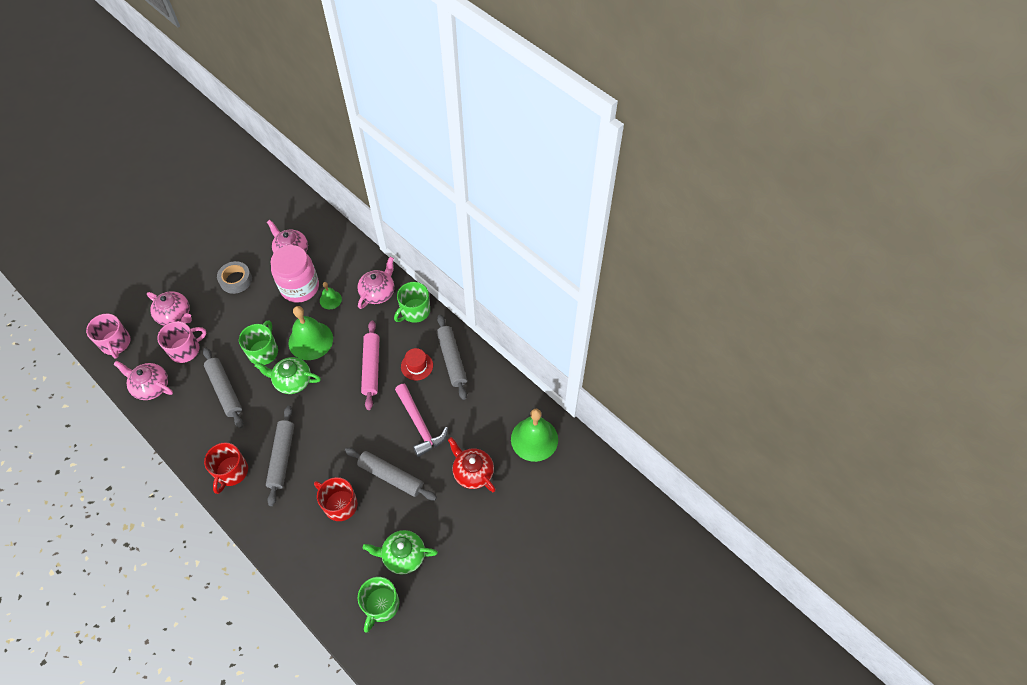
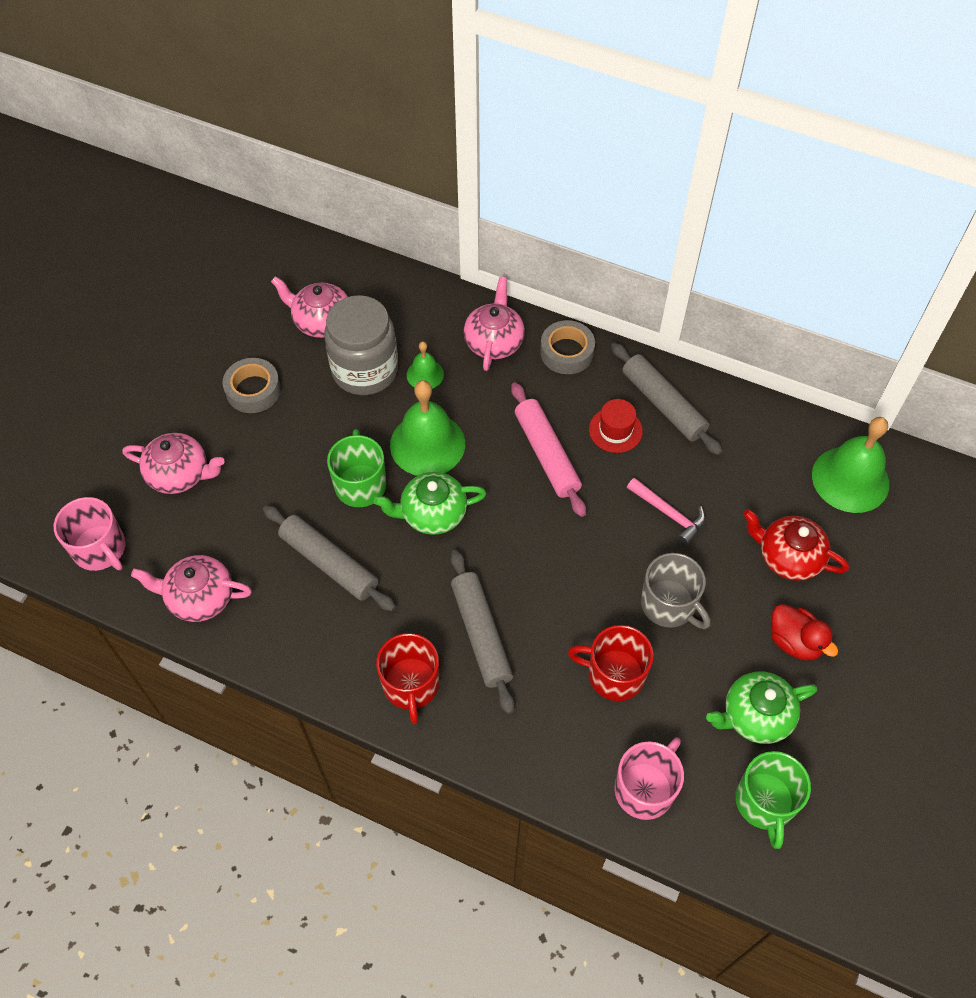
camera: 20 degrees left, 0 degrees up
(185, 349) = (227, 521): pink mug -> pink mug (645, 788)
(300, 287) = (365, 370): pink jar -> grey jar
(391, 476) = (669, 604): grey rolling pin -> grey mug
(415, 311) = (566, 352): green mug -> grey tape
(419, 424) = (669, 514): pink hammer -> pink hammer, size x0.67
(448, 522) = (795, 641): none -> red duck

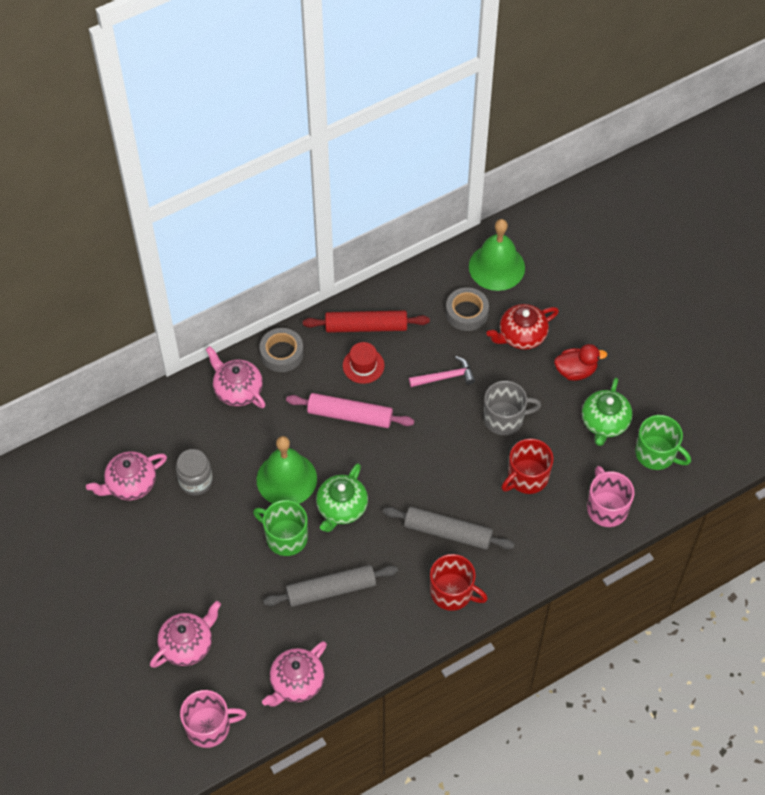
camera: 55 degrees left, 0 degrees up
(253, 390) = (154, 560): grey tape -> grey tape (467, 312)
(365, 370) = (196, 481): grey jar -> grey jar, size x0.61
(425, 374) = (229, 447): green bell -> none
(663, 404) = (366, 326): grey rolling pin -> red rolling pin

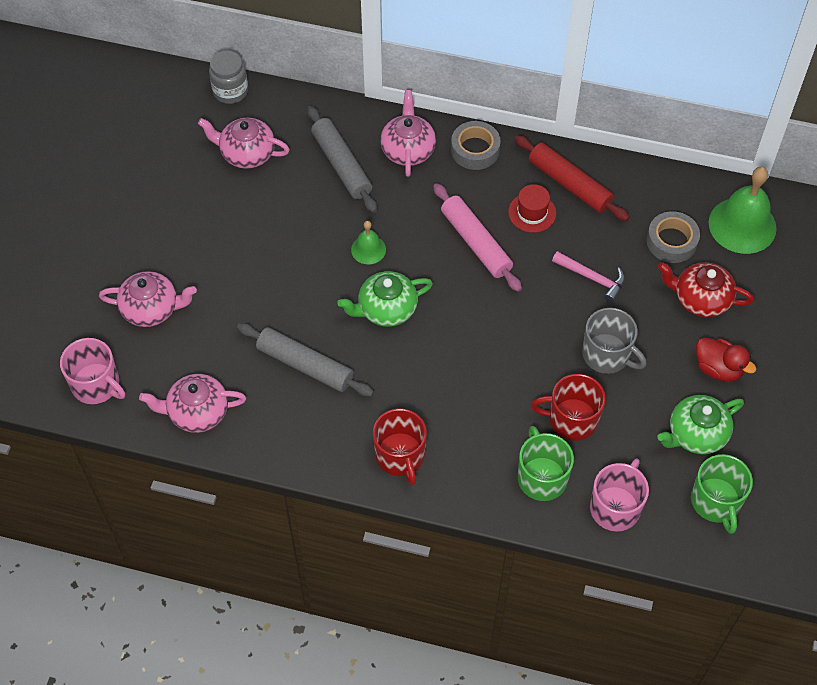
camera: 45 degrees right, 0 degrees up
(196, 481) = (297, 192): grey jar -> grey jar (230, 91)
(285, 537) = (316, 293): green mug -> green mug (541, 477)
(286, 479) = (368, 249): green bell -> green bell, size x0.51
(448, 532) = (451, 404): grey rolling pin -> grey rolling pin (341, 165)

